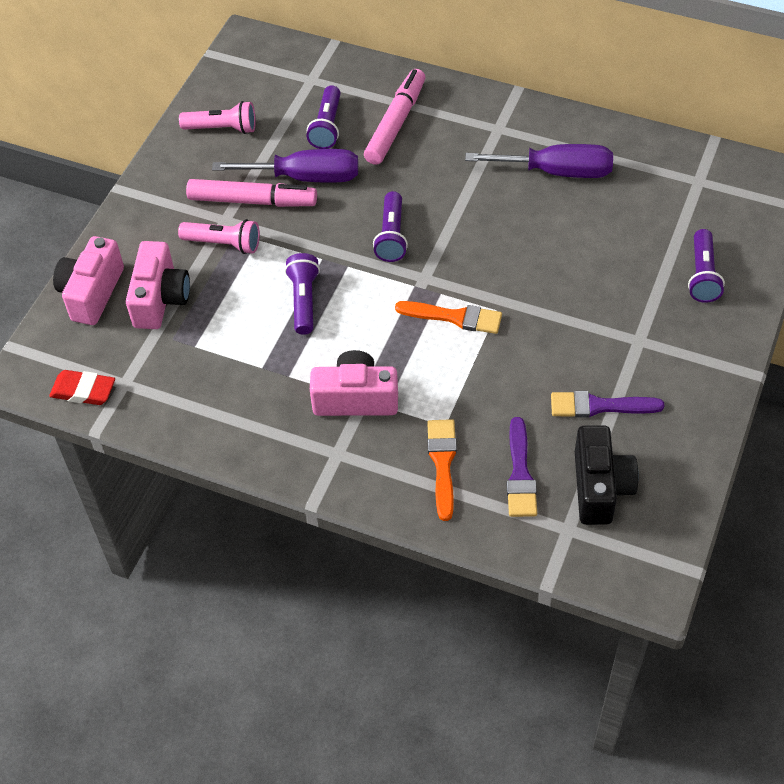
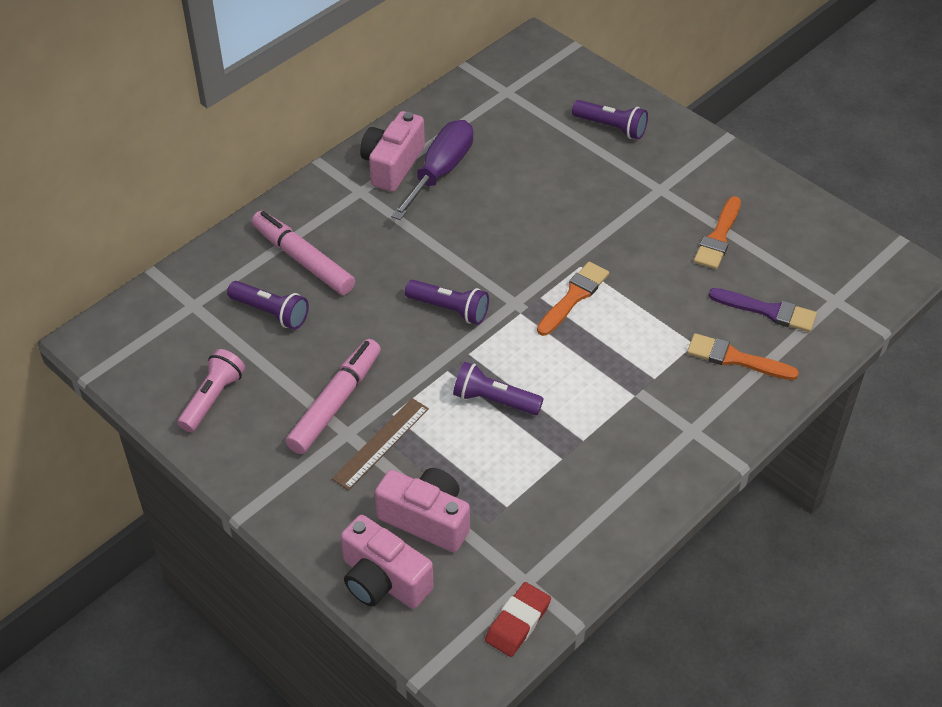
camera: 70 degrees left, 5 degrees down
(224, 244) = (381, 443): pink flashlight -> brown ruler
(305, 177) = (330, 350): purple screwdriver -> none
(355, 399) = (635, 397): pink camera -> pink camera (392, 165)
(599, 406) = (718, 237): purple brush -> orange brush
(600, 487) = (801, 266): black camera -> none

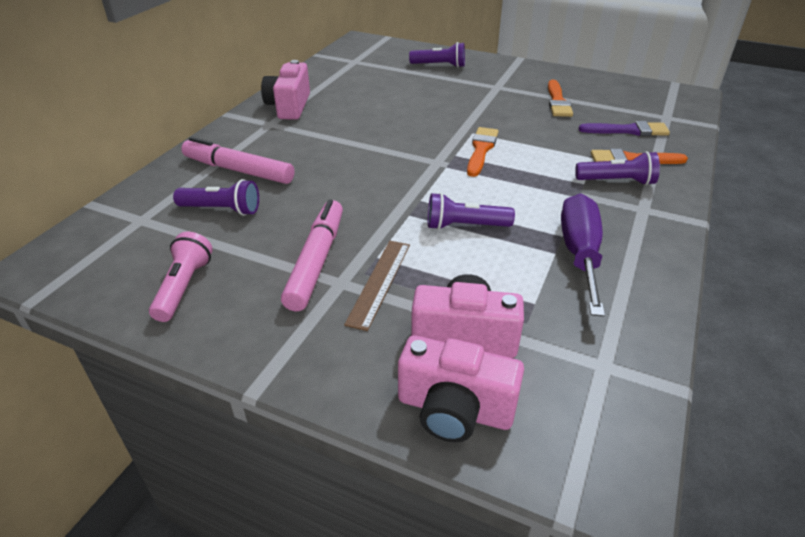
camera: 20 degrees left, 10 degrees down
(440, 171) = (329, 104): purple screwdriver -> purple screwdriver (579, 254)
(449, 309) = (386, 176): purple flashlight -> purple flashlight (617, 181)
(518, 622) = (627, 408): red eraser -> none

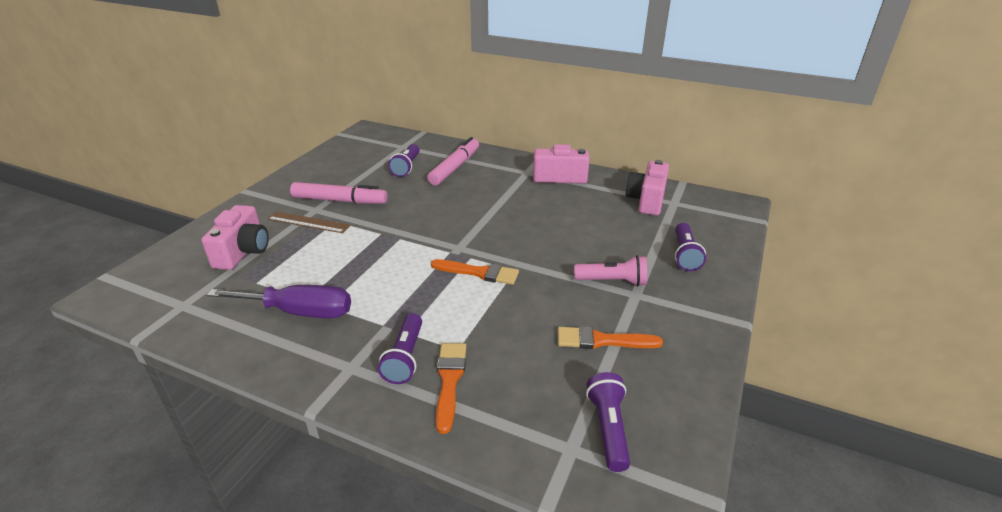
camera: 90 degrees right, 5 degrees down
(184, 287) = (333, 165): pink flashlight -> pink flashlight (612, 281)
(454, 409) = (191, 246): pink camera -> pink camera (646, 200)
(464, 226) = (358, 257): purple flashlight -> purple flashlight (608, 428)
(628, 130) = (524, 393): purple brush -> none

